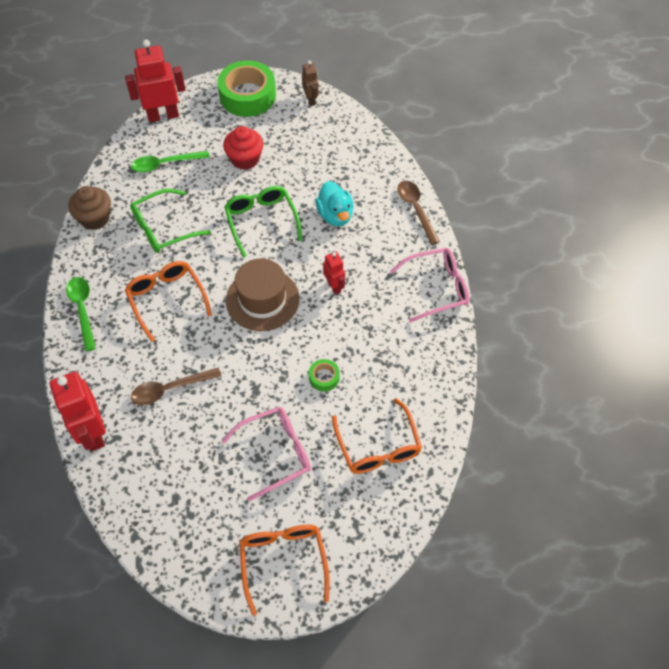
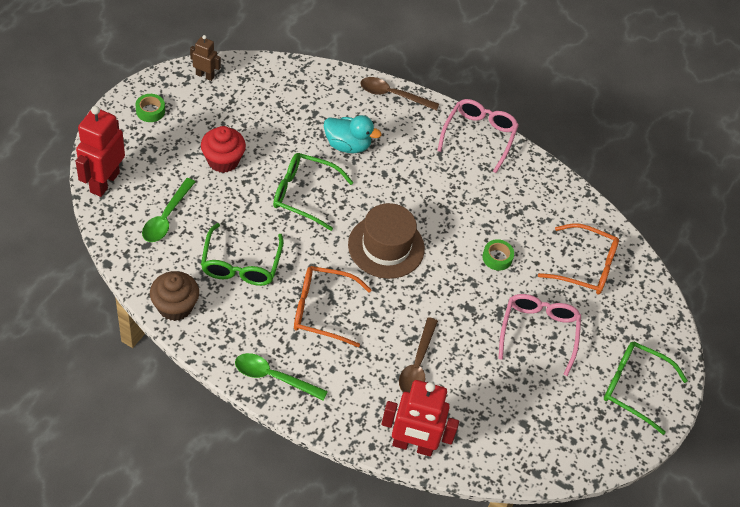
camera: 60 degrees left, 5 degrees down
(247, 96) = (150, 111): green tape -> green tape, size x0.44
(283, 562) = (634, 388): orange glasses -> green glasses
(334, 286) = (417, 194): red robot -> none

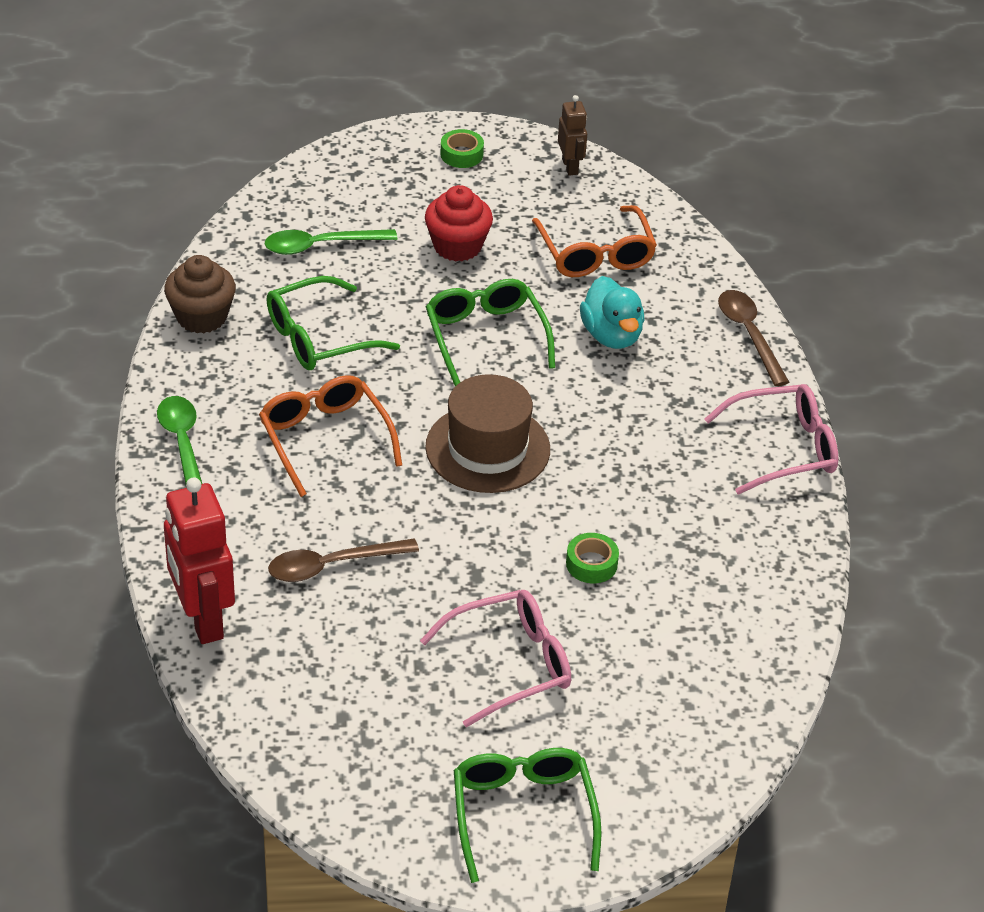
camera: 60 degrees right, 10 degrees down
(104, 182) = (316, 175): red robot -> none
(585, 267) = (682, 665): orange glasses -> orange glasses (595, 254)

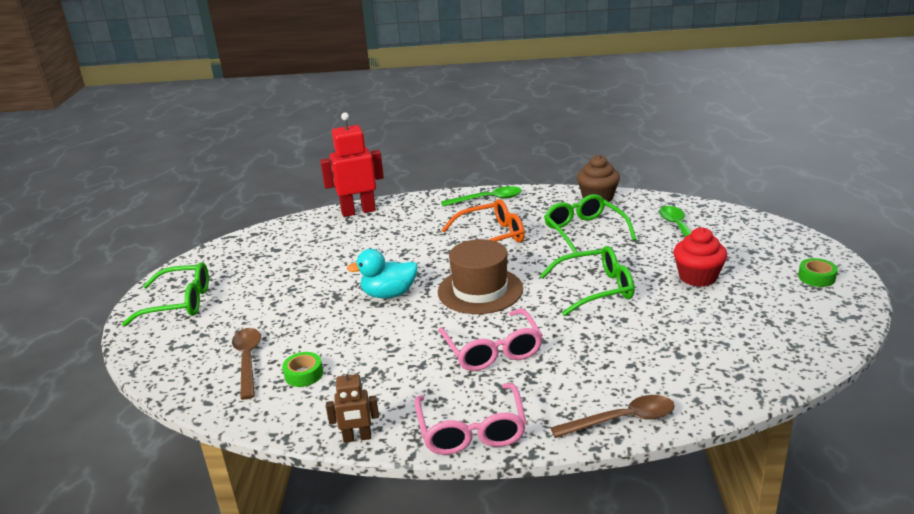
camera: 100 degrees right, 15 degrees down
(332, 565) = (387, 243): brown spoon -> brown spoon (248, 360)
(510, 664) = (290, 299): pink glasses -> pink glasses (492, 350)
(570, 166) = (831, 328): brown robot -> brown robot (357, 438)
(591, 564) = (364, 329): green tape -> green tape (303, 374)
(595, 254) = (711, 338): orange glasses -> none
(611, 335) = (607, 344): turquoise duck -> turquoise duck (389, 294)

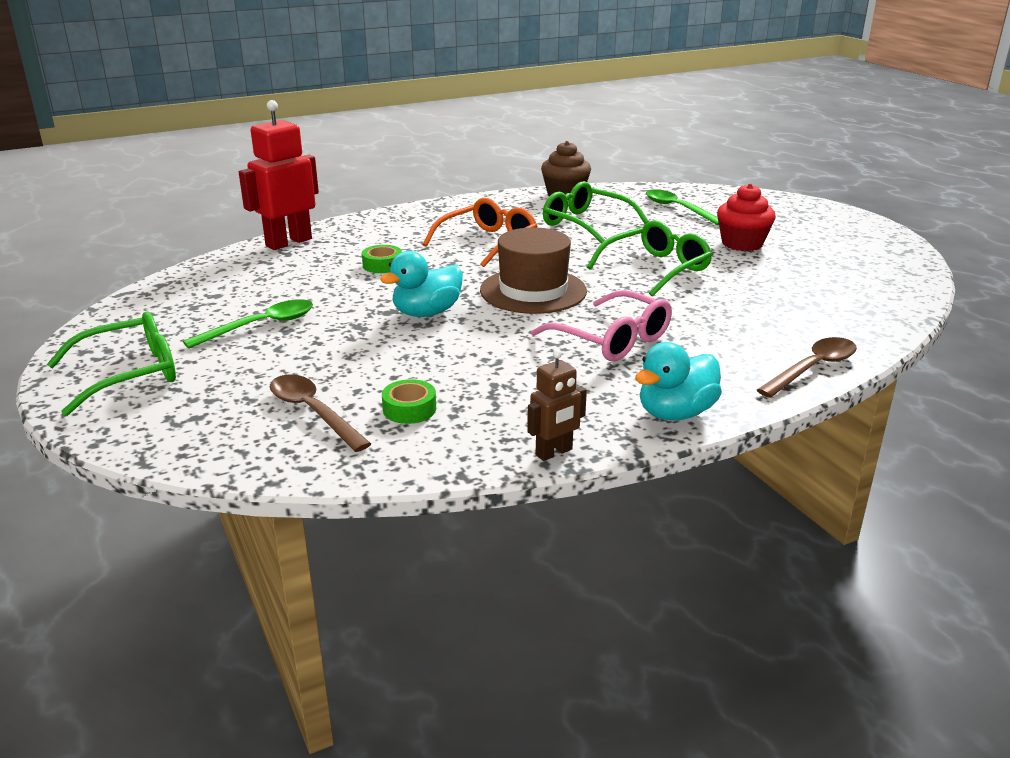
camera: 30 degrees left, 0 degrees up
(471, 430) = (675, 413): pink glasses -> turquoise duck
(487, 199) = (442, 211): green spoon -> green spoon (261, 326)
(816, 277) = (844, 227): green tape -> green tape (382, 265)

